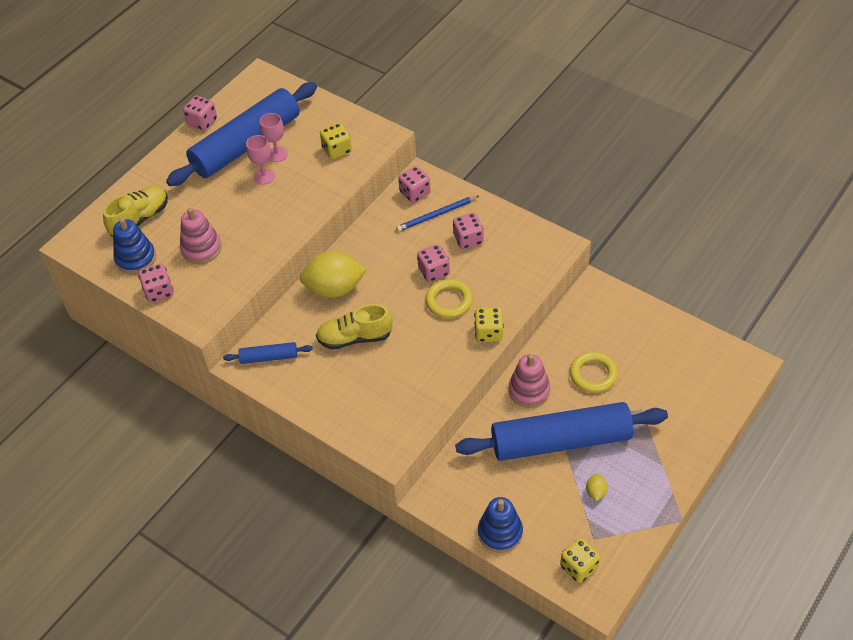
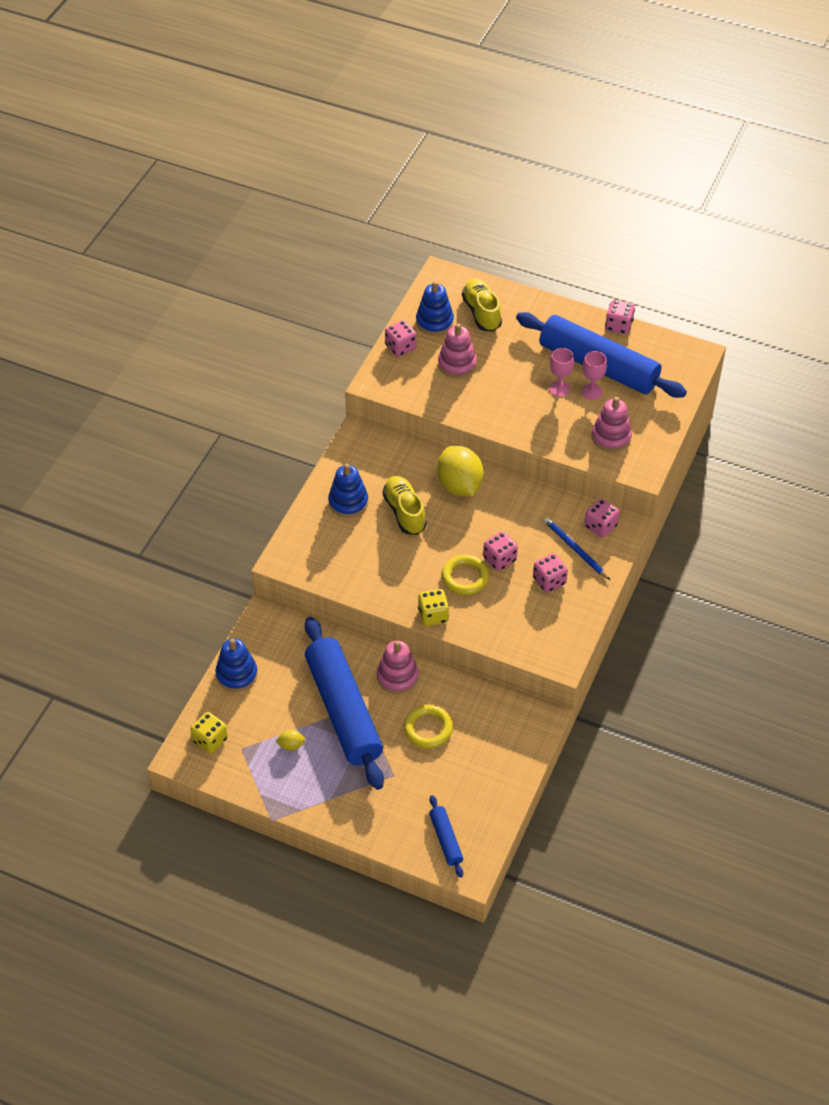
camera: 75 degrees right, 0 degrees up
(140, 219) = (481, 312): yellow shoe -> yellow shoe turned 135 degrees counterclockwise
(269, 357) = (369, 454): blue rolling pin -> blue rolling pin (445, 839)
(327, 384) = (348, 502): none -> blue stacking toy
(337, 150) = (611, 437): yellow dice -> pink stacking toy

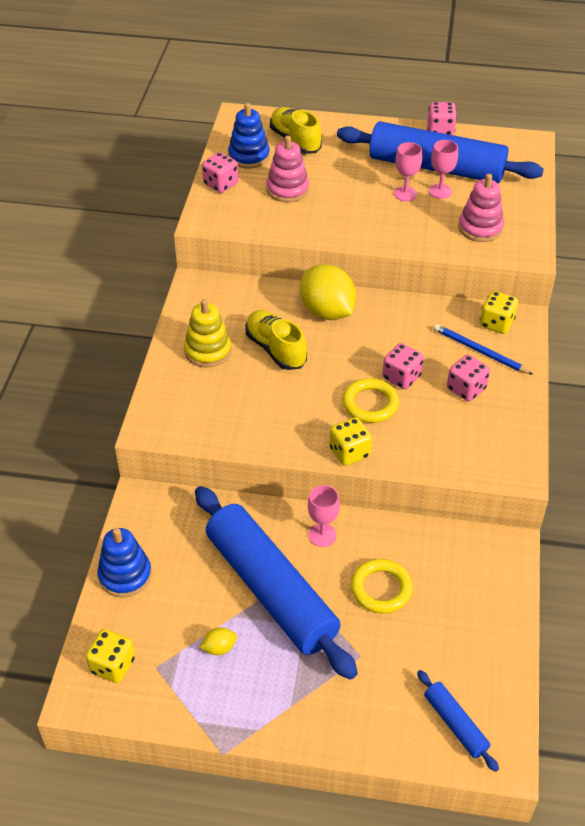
camera: 15 degrees left, 5 degrees down
(348, 502) = (208, 351): blue stacking toy -> yellow stacking toy
(397, 676) = (322, 535): pink stacking toy -> pink goblet
(600, 526) = (496, 323): pink dice -> yellow dice

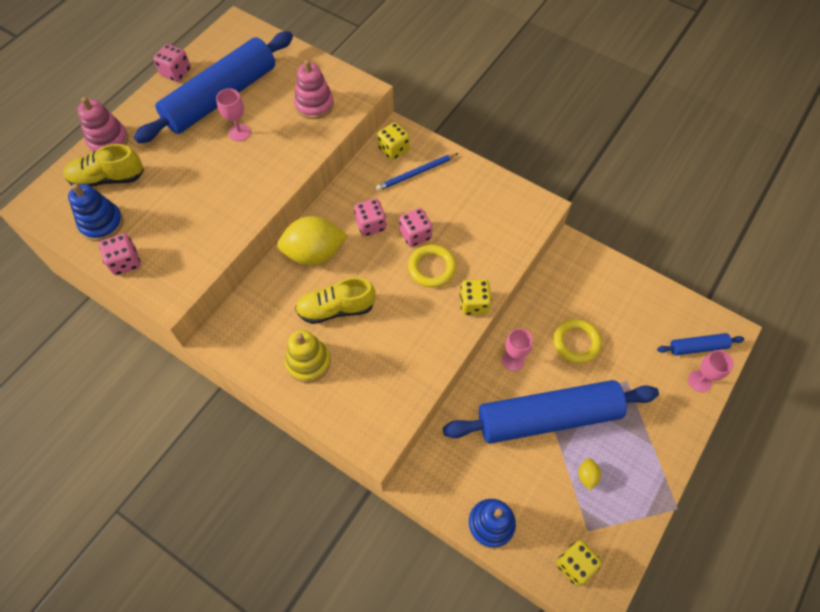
camera: 65 degrees left, 15 degrees up
(287, 189) = (172, 213): pink stacking toy -> pink stacking toy (108, 141)
(440, 191) = (252, 108): pink goblet -> pink goblet (699, 381)
(466, 389) = (449, 200): pink dice -> pink dice (371, 225)

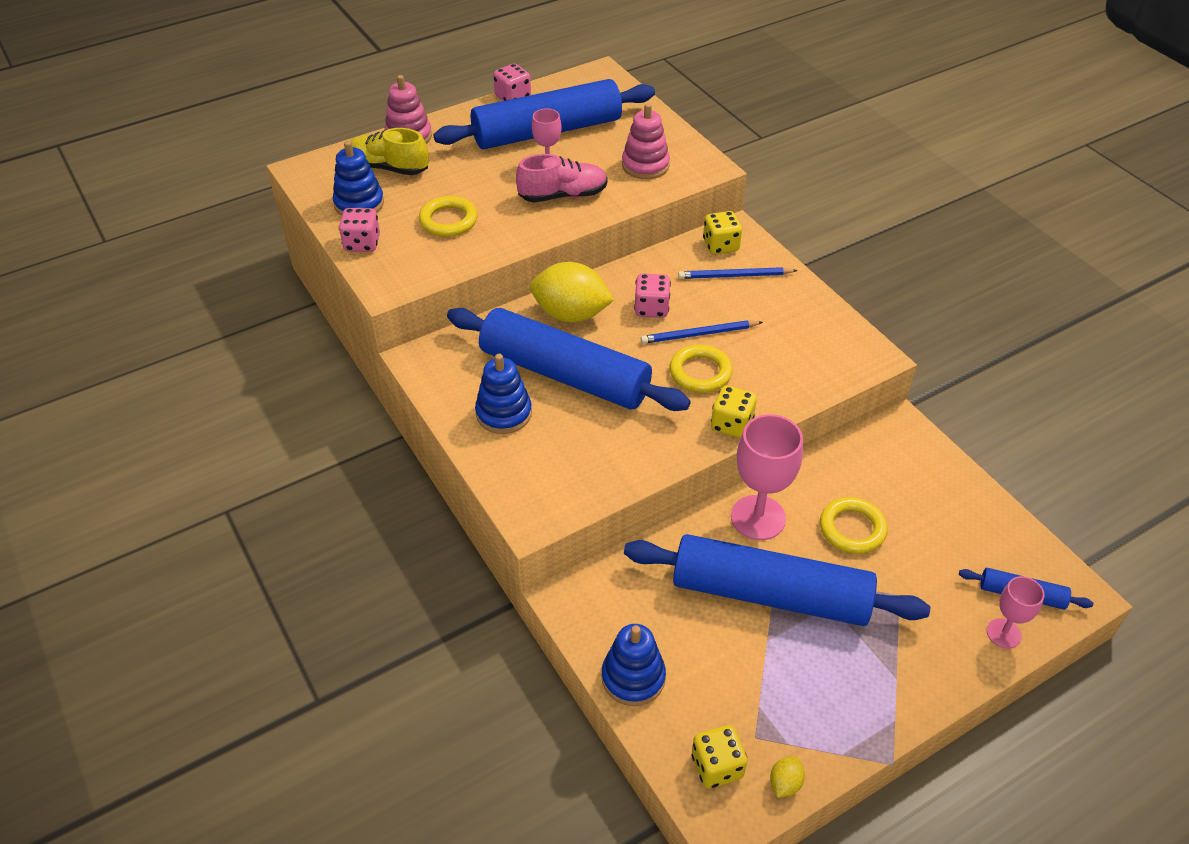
camera: 25 degrees right, 15 degrees down
(185, 213) = (448, 220): none -> yellow ring
(265, 156) = (563, 195): none -> pink shoe
(308, 362) = (504, 413): yellow stacking toy -> blue stacking toy
(336, 309) = (565, 374): yellow shoe -> blue rolling pin
(415, 235) = (699, 334): pink dice -> blue pencil
(513, 360) = (758, 517): pink goblet -> pink goblet, size x1.76
(587, 476) = (787, 677): yellow lemon -> yellow lemon (785, 783)

